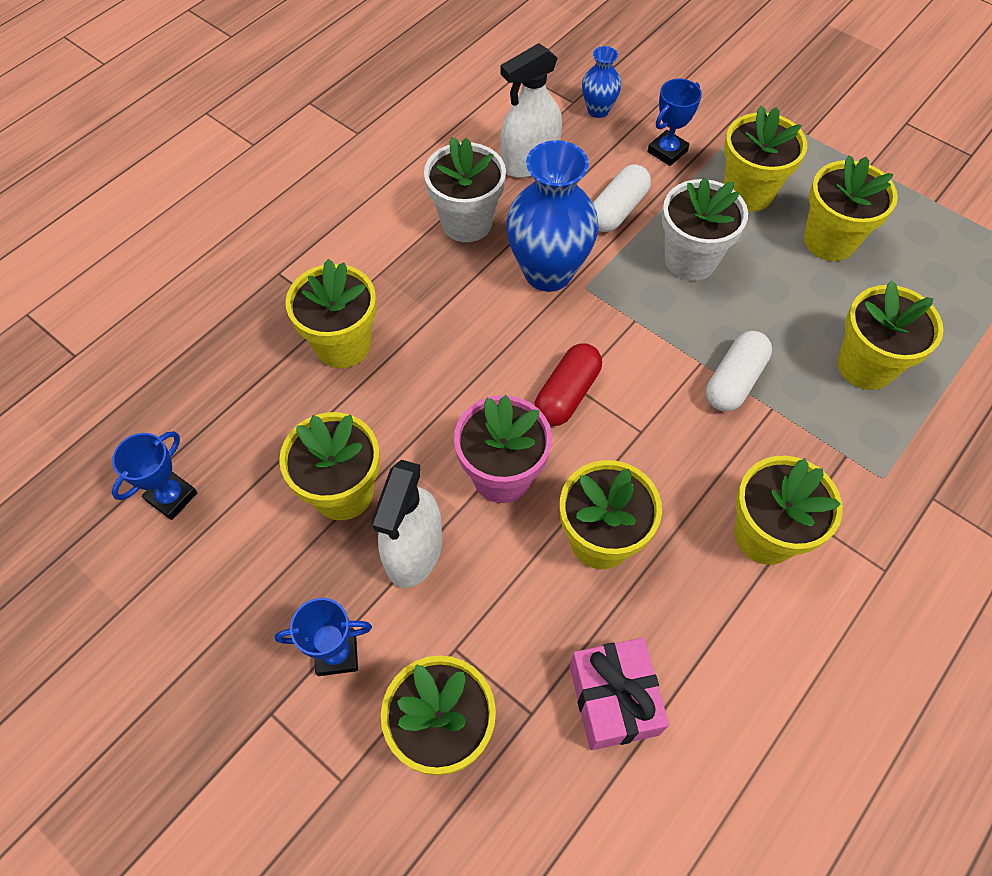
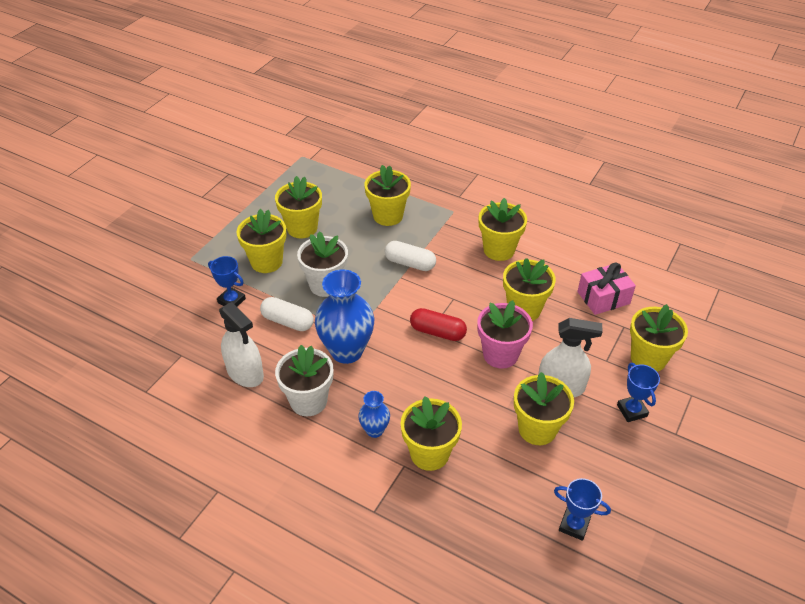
camera: 100 degrees left, 15 degrees down
(598, 110) = (190, 340): blue vase -> blue vase (374, 430)

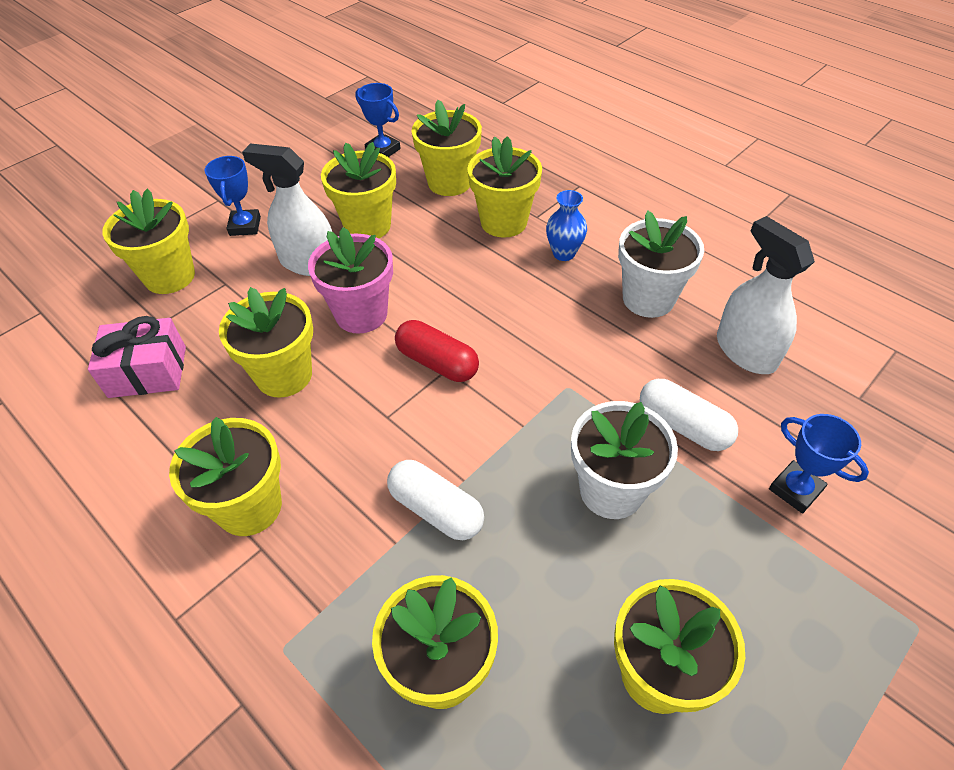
camera: 165 degrees left, 5 degrees up
(266, 262) = (737, 578): yellow flower pot -> yellow flower pot (449, 182)
(347, 351) = (586, 357): blue vase -> none

